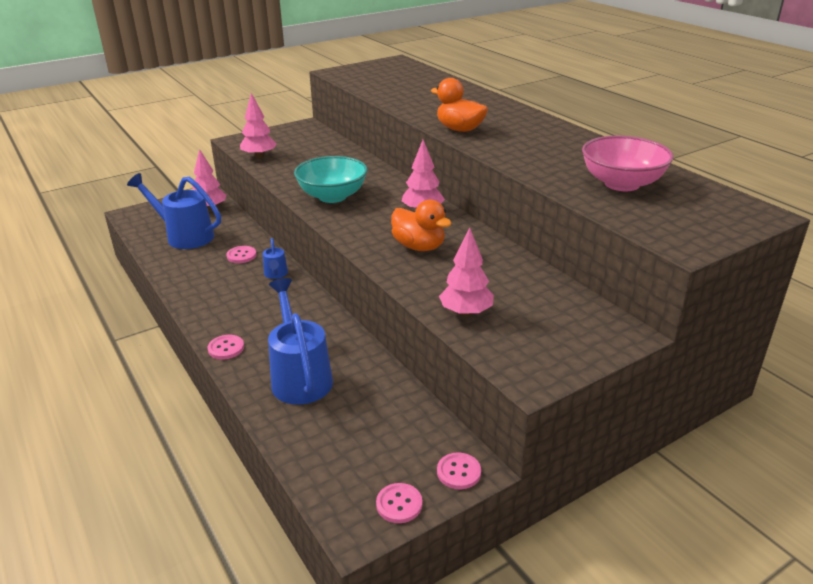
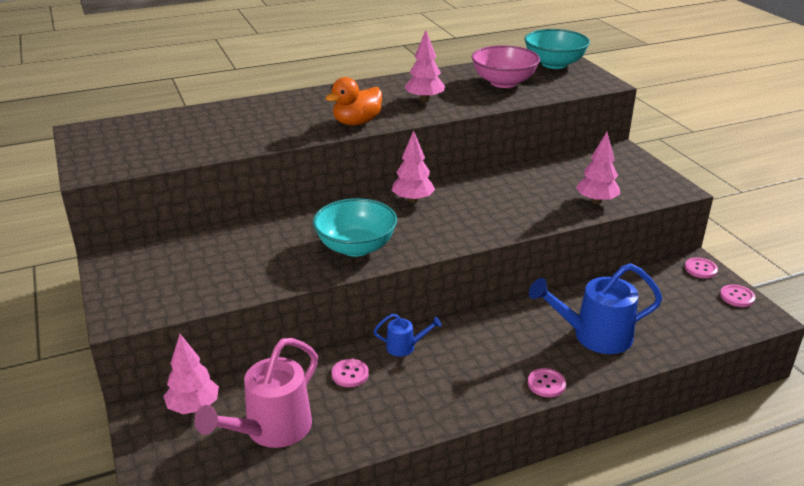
camera: 80 degrees left, 0 degrees up
(184, 236) = (270, 430): blue watering can -> pink watering can
(259, 156) = (200, 296): pink tree -> pink tree (424, 99)
(419, 247) = (485, 209): orange duck -> none
(723, 211) = (554, 64): none -> turquoise bowl

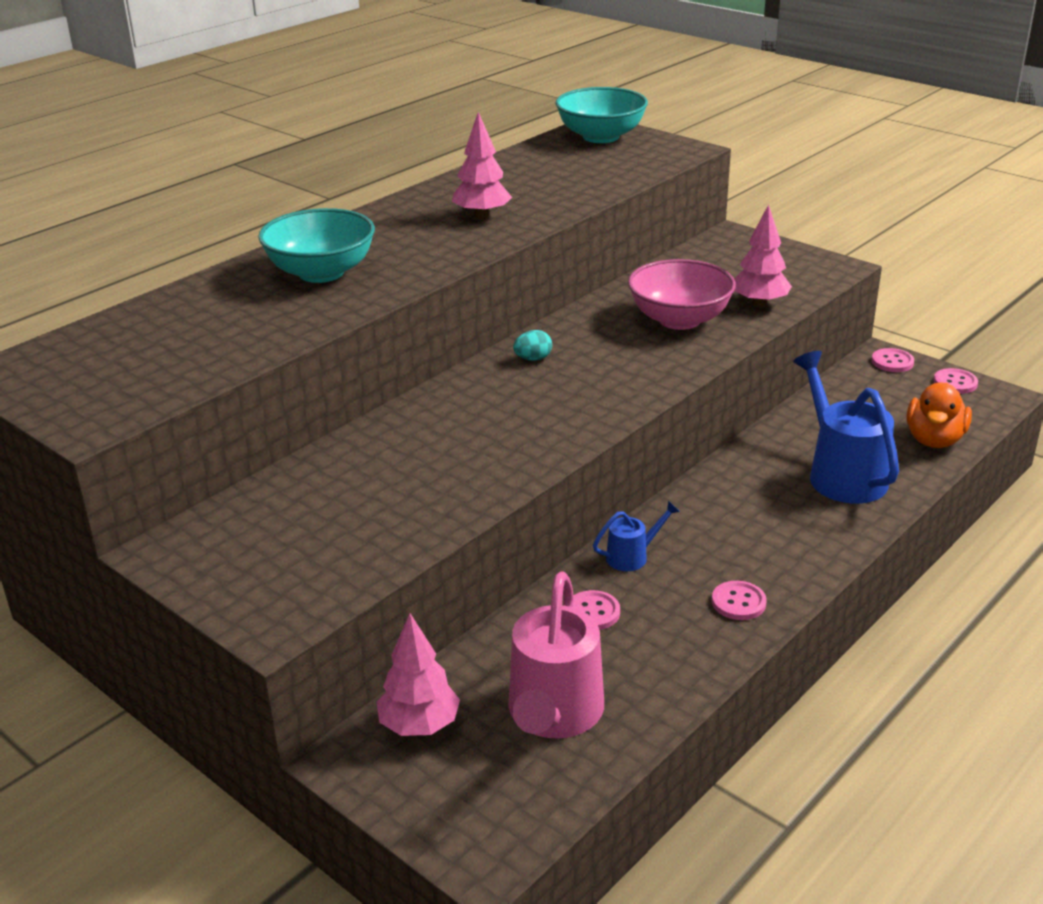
camera: 25 degrees left, 0 degrees up
(356, 122) = (422, 265): orange duck -> orange duck (934, 440)
(356, 247) = (517, 438): turquoise bowl -> turquoise bowl (321, 273)
(413, 200) = (533, 359): pink tree -> turquoise egg
(503, 82) = (562, 173): pink bowl -> pink bowl (679, 320)
(546, 384) = (836, 545): pink button -> pink button (738, 602)
(593, 336) = (841, 473): blue watering can -> blue watering can turned 105 degrees clockwise

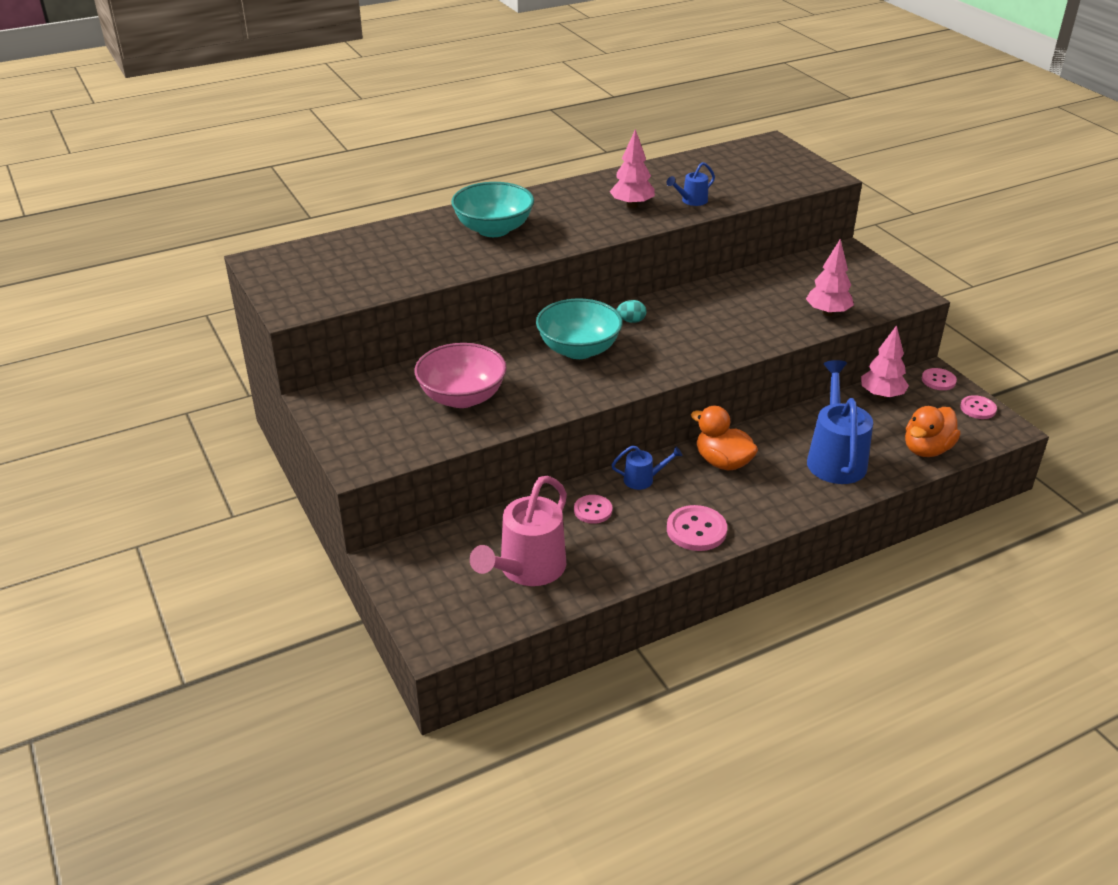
camera: 20 degrees right, 5 degrees up
(419, 725) = (441, 552): pink tree -> pink tree (881, 395)
(551, 199) = (691, 201): none -> blue watering can
(601, 137) = (766, 153): turquoise bowl -> turquoise bowl (578, 349)
(679, 320) = (757, 313): pink bowl -> pink bowl (462, 397)
(715, 511) = (722, 462): none -> orange duck
(738, 602) = (696, 530): pink button -> pink button, size x1.53

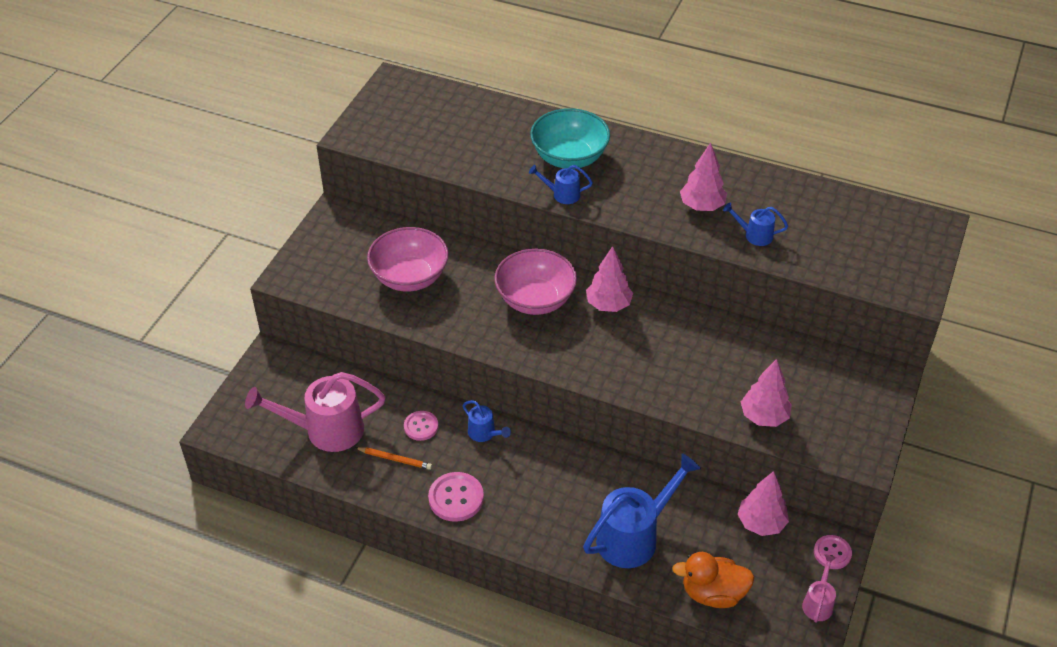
camera: 50 degrees right, 10 degrees up
(530, 250) = (562, 194): none -> blue watering can
(578, 349) = (535, 299): turquoise bowl -> pink bowl
(612, 544) = (395, 459): none -> orange pencil
(631, 321) = (608, 305): turquoise egg -> pink tree
(722, 462) = (554, 468): orange duck -> none
(978, 408) = (818, 602): pink button -> pink watering can

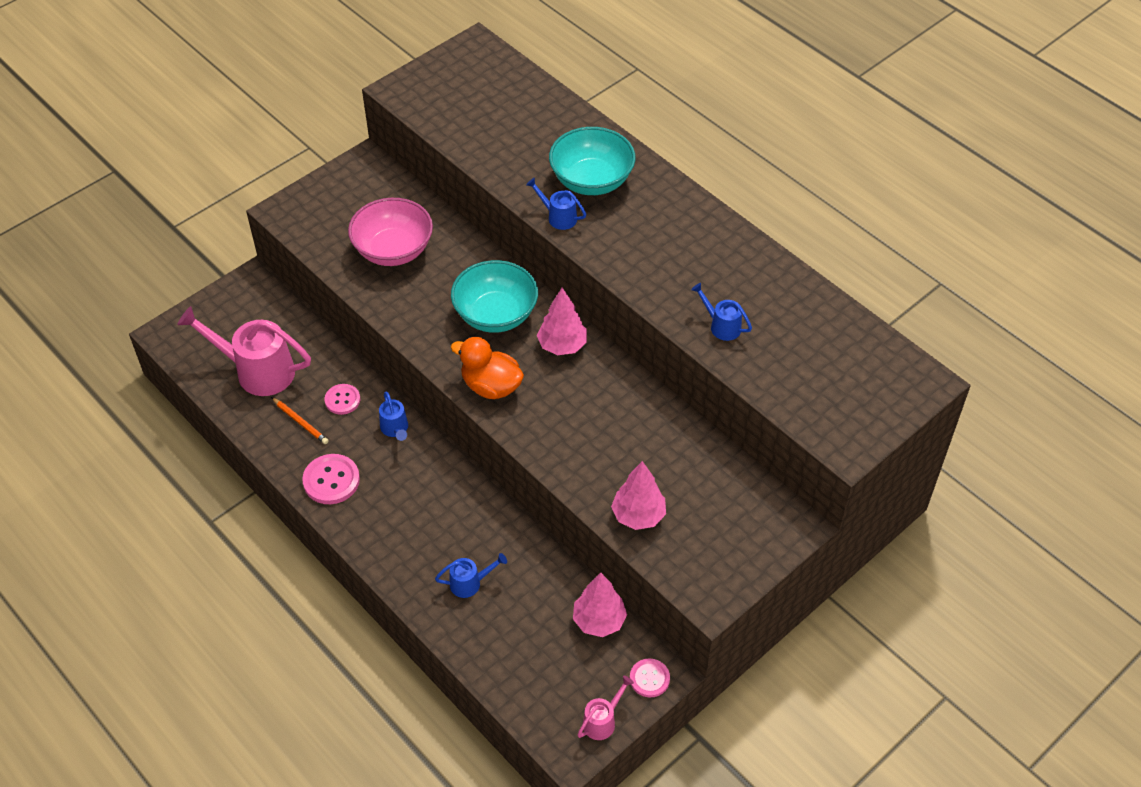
camera: 25 degrees right, 5 degrees up
(535, 299) = (495, 315): pink bowl -> turquoise bowl
(635, 536) = (470, 583): blue watering can -> blue watering can, size x0.49
(702, 206) = (689, 277): pink tree -> none
(713, 593) = (507, 668): orange duck -> orange duck (491, 386)

